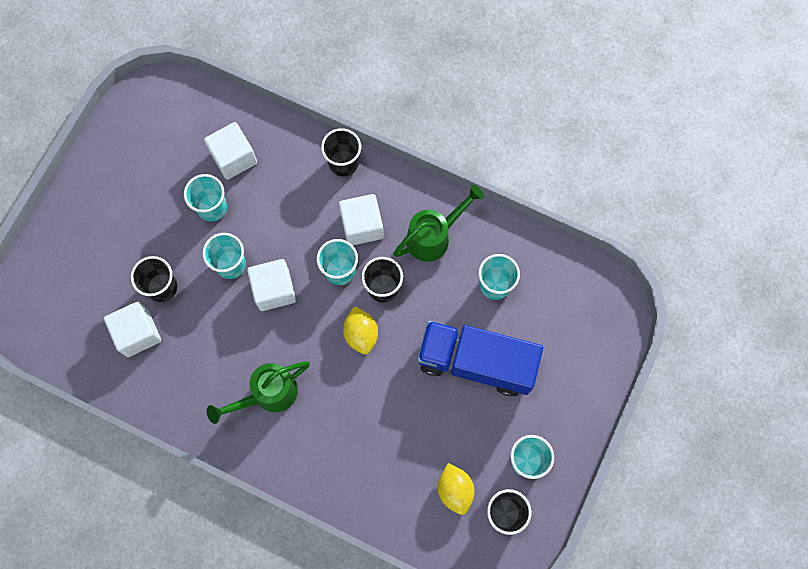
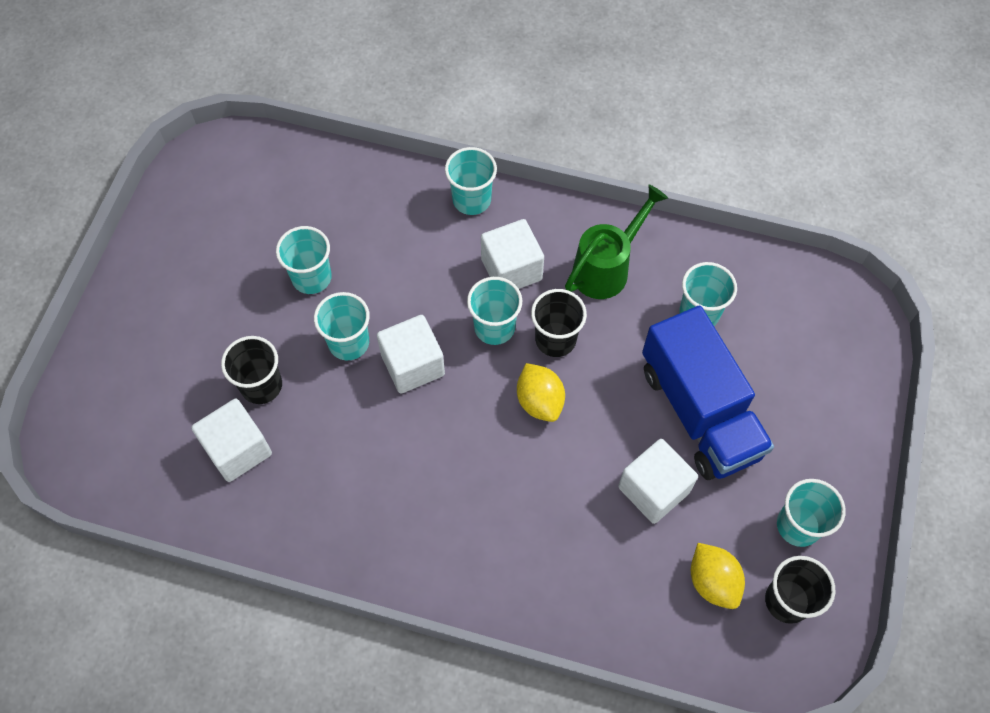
camera: 10 degrees left, 10 degrees down
(234, 158) = (329, 215): white cube -> white cube (653, 489)
(268, 394) = (431, 498): green watering can -> none
(343, 163) = (471, 200): black cup -> turquoise cup
(476, 362) = (699, 411): blue truck -> blue truck turned 120 degrees counterclockwise

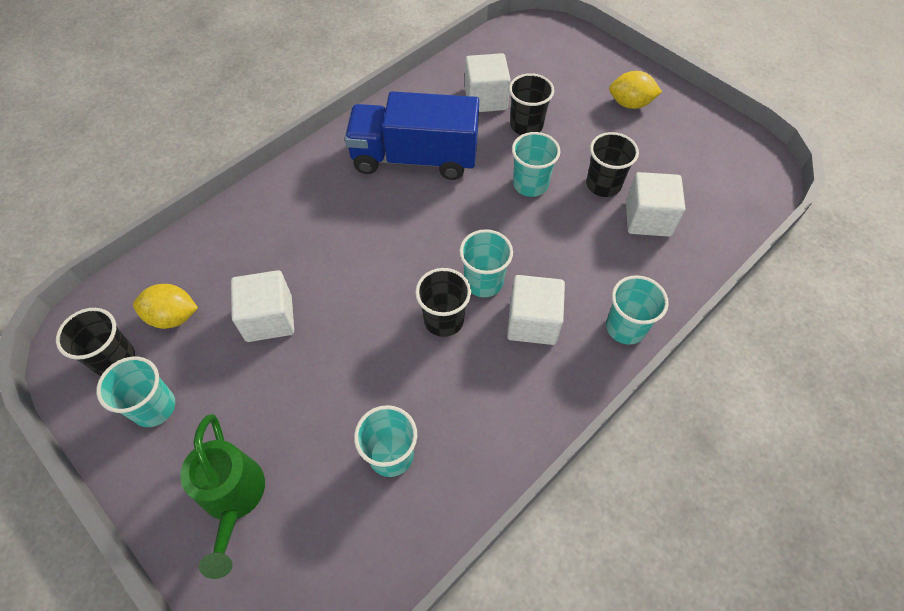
camera: 120 degrees right, 5 degrees down
(311, 277) = (603, 185): turquoise cup -> black cup
(413, 365) = (485, 214): white cube -> white cube (648, 218)
(539, 401) = (397, 280): yellow lemon -> yellow lemon (630, 104)
(606, 268) = (488, 400): green watering can -> green watering can (233, 499)
(699, 411) = (302, 393): blue truck -> blue truck (414, 158)

